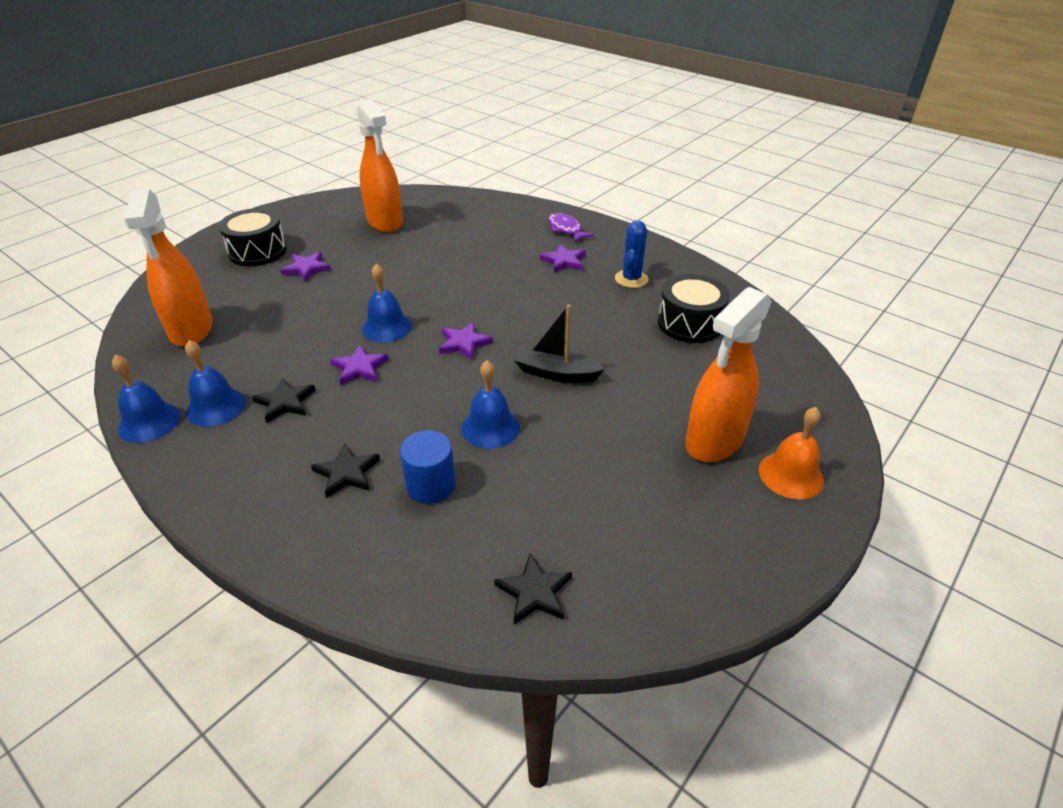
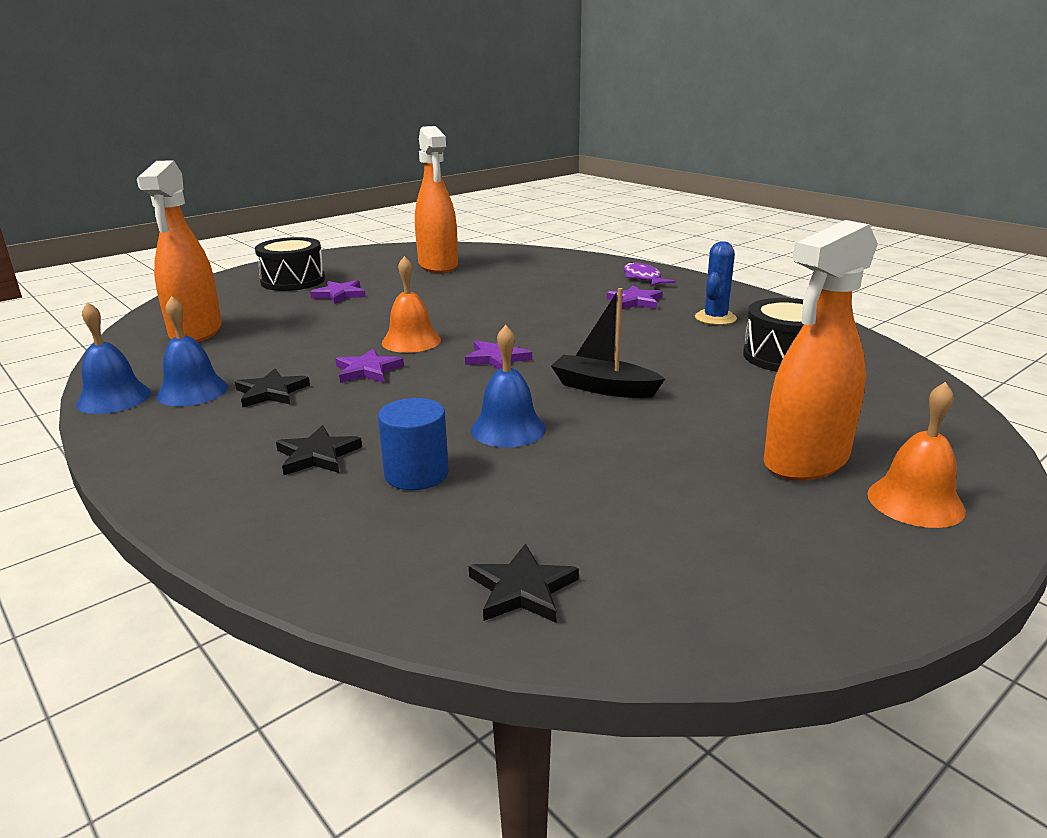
camera: 10 degrees right, 15 degrees down
(387, 327) = (411, 341): blue bell -> orange bell

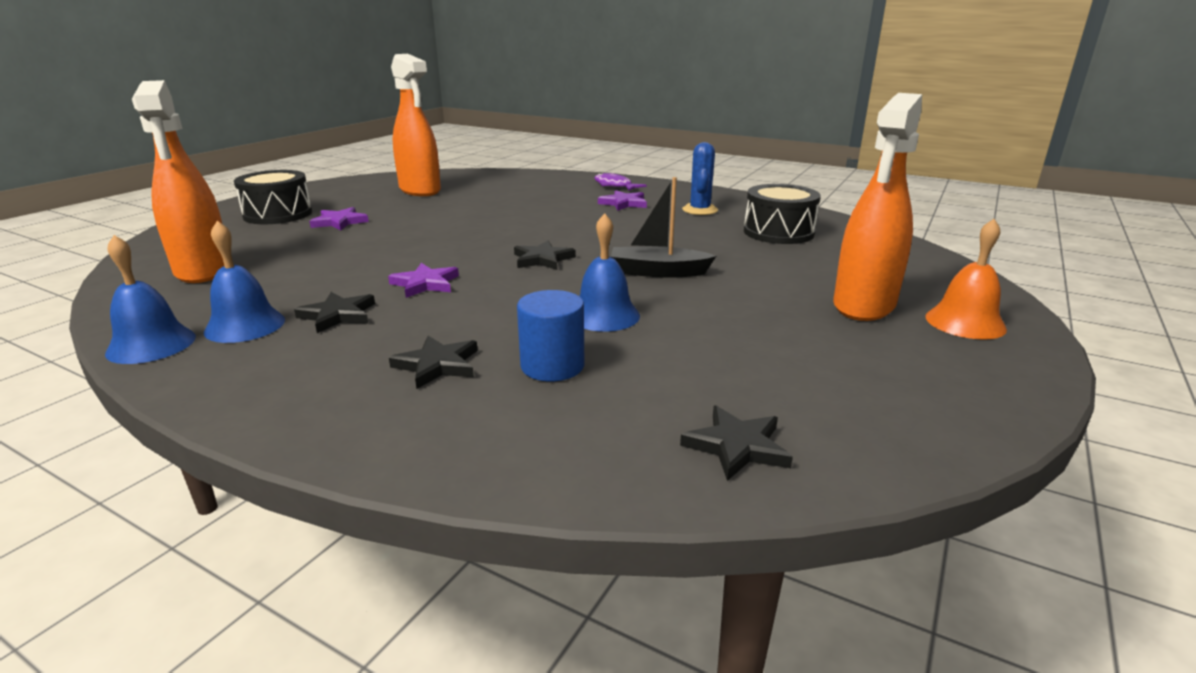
camera: 20 degrees left, 0 degrees up
(411, 341) = (447, 254): orange bell -> none
(497, 358) = (542, 259): purple star -> black star

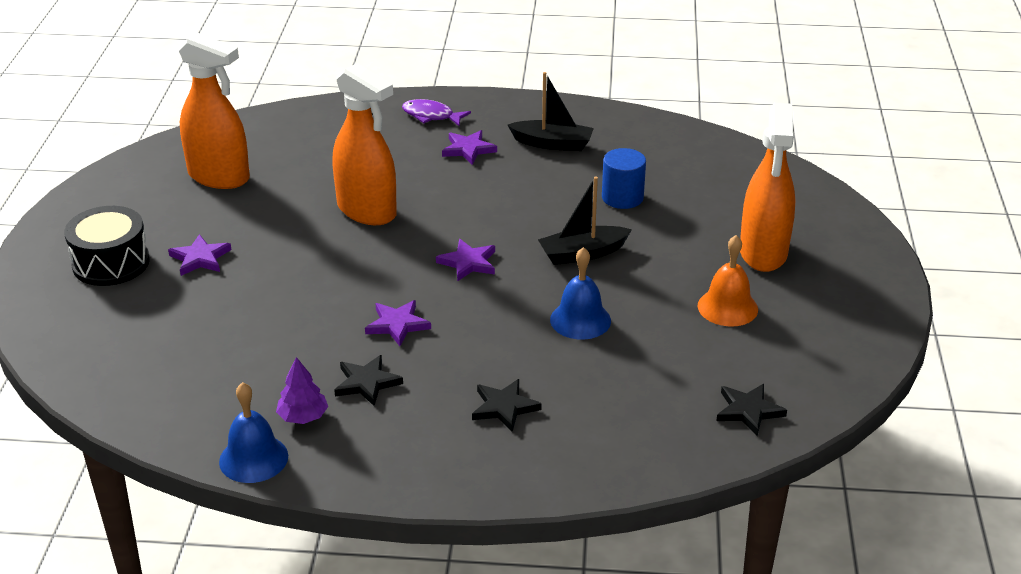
camera: 25 degrees left, 10 degrees up
(203, 270) = (162, 367): orange spray bottle -> orange spray bottle (367, 211)
(245, 325) = (303, 417): blue bell -> purple tree
(542, 259) = (468, 263): black star -> purple star
(552, 366) = (586, 383): blue cylinder -> blue cylinder (622, 197)
(700, 210) = (552, 144): blue cactus -> black boat
(778, 232) = (647, 165): black drum -> none
(965, 322) = (838, 253): orange bell -> orange bell (727, 307)

